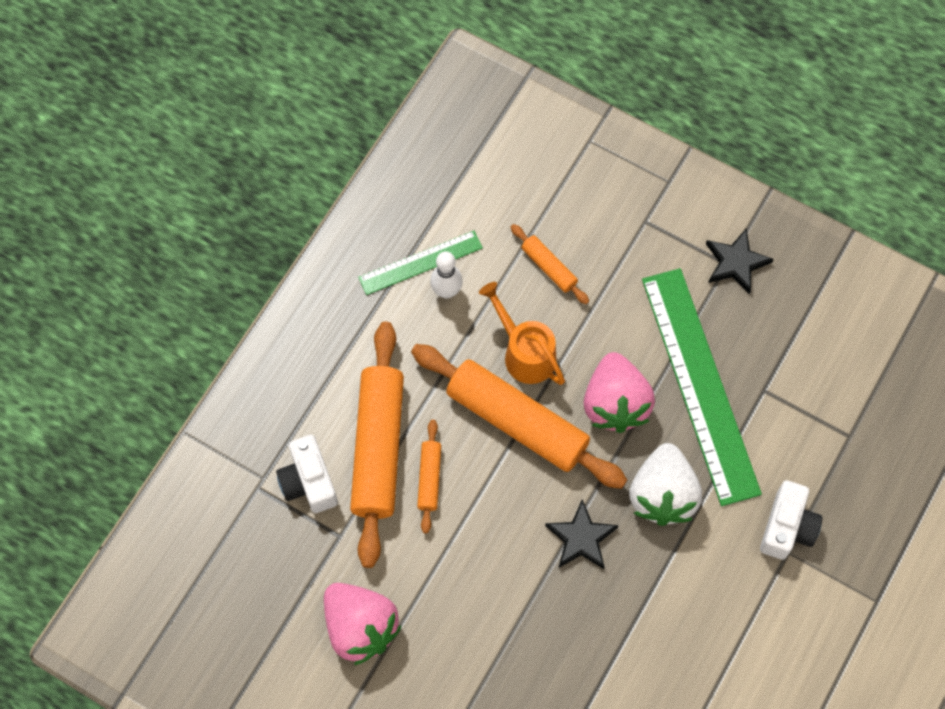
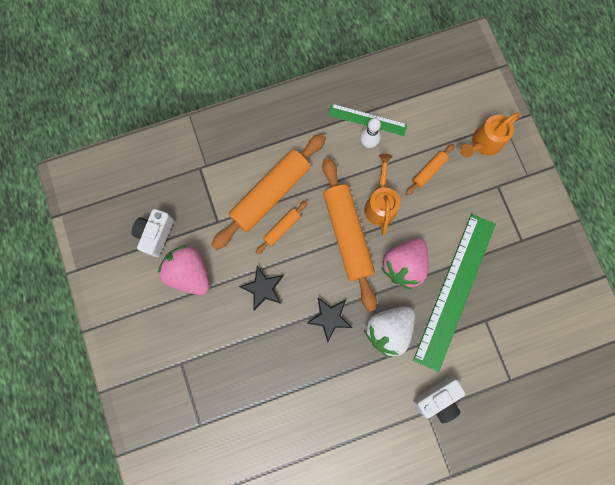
camera: 40 degrees right, 10 degrees up
(309, 482) = (225, 184): white camera -> white camera (156, 234)
(360, 627) = (189, 273): pink strawberry -> pink strawberry turned 135 degrees clockwise
(549, 267) = (428, 171): orange rolling pin -> orange rolling pin turned 45 degrees clockwise
(585, 184) = (483, 143): none -> orange watering can
(736, 262) = (527, 243): black star -> black star (263, 288)

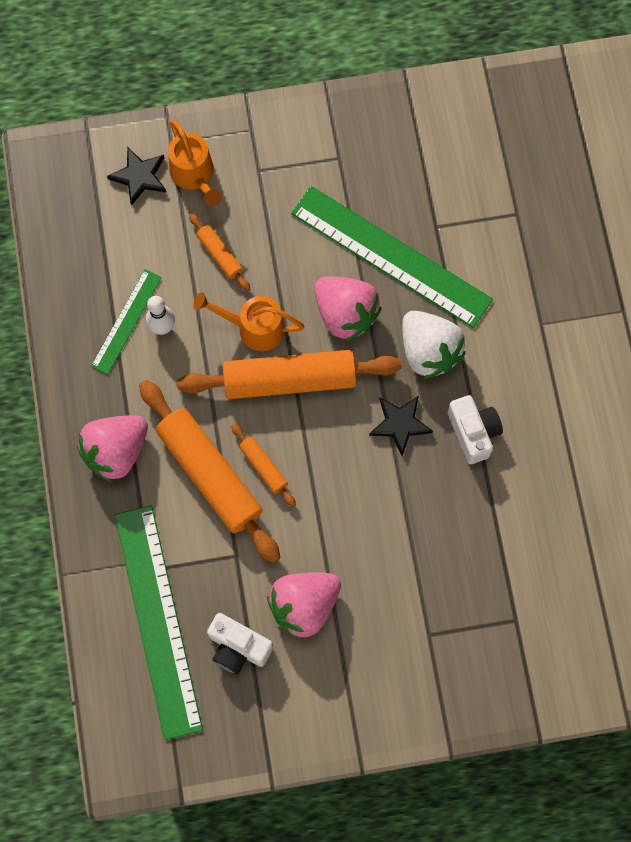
camera: 80 degrees left, 5 degrees down
(167, 179) = (158, 620): none -> green ruler
(263, 288) = (344, 506): black star -> black star (139, 177)
(276, 131) = (116, 451): none -> pink strawberry
(437, 399) = (527, 308): white camera -> white camera (473, 432)

